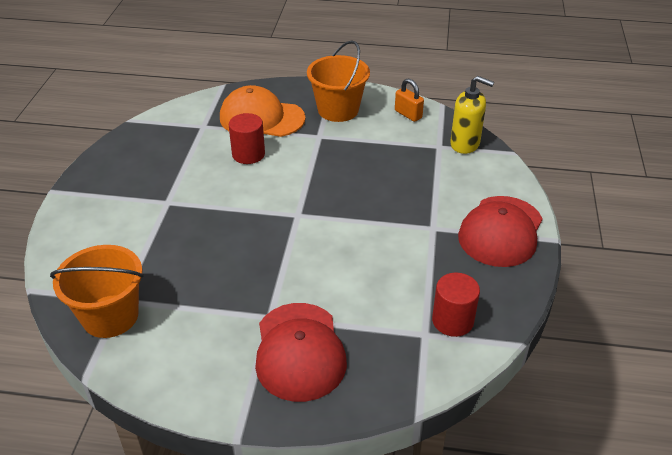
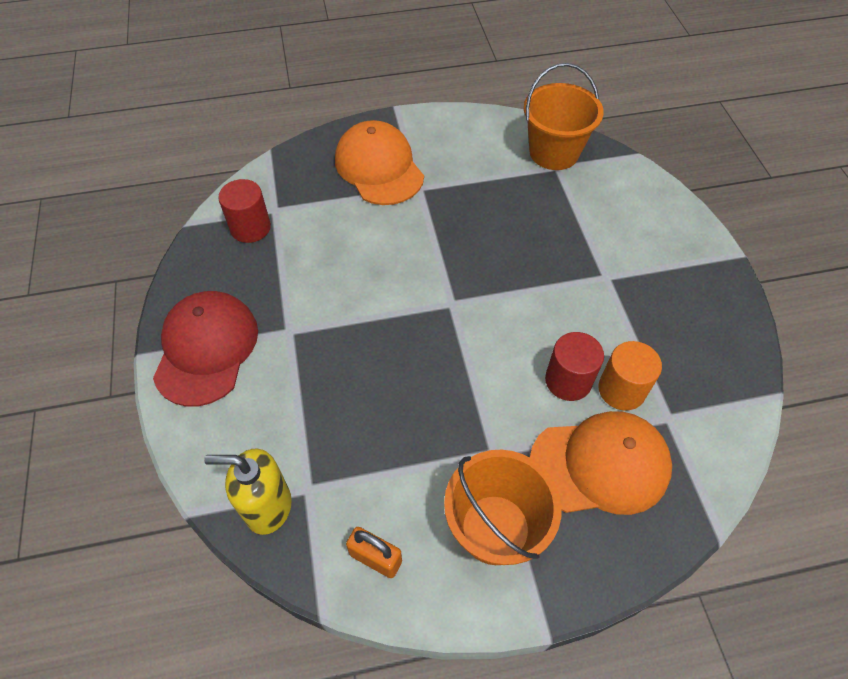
camera: 160 degrees right, 15 degrees up
(219, 143) = (621, 390): none -> orange cylinder
(299, 351) = (379, 167): red cap -> orange cap

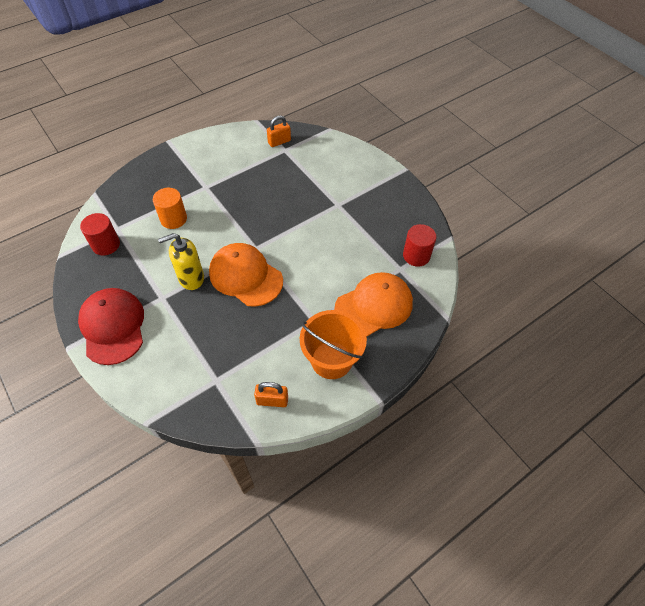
camera: 25 degrees left, 0 degrees up
(268, 507) = (196, 399): yellow soap dispenser -> yellow soap dispenser (191, 278)
(379, 167) = (174, 182): orange cap -> orange cap (245, 276)
(554, 152) = (279, 142): orange bucket -> orange padlock
(568, 380) = (339, 268): red cylinder -> red cylinder (416, 255)
(621, 390) = (370, 263): orange cylinder -> orange cylinder (173, 219)

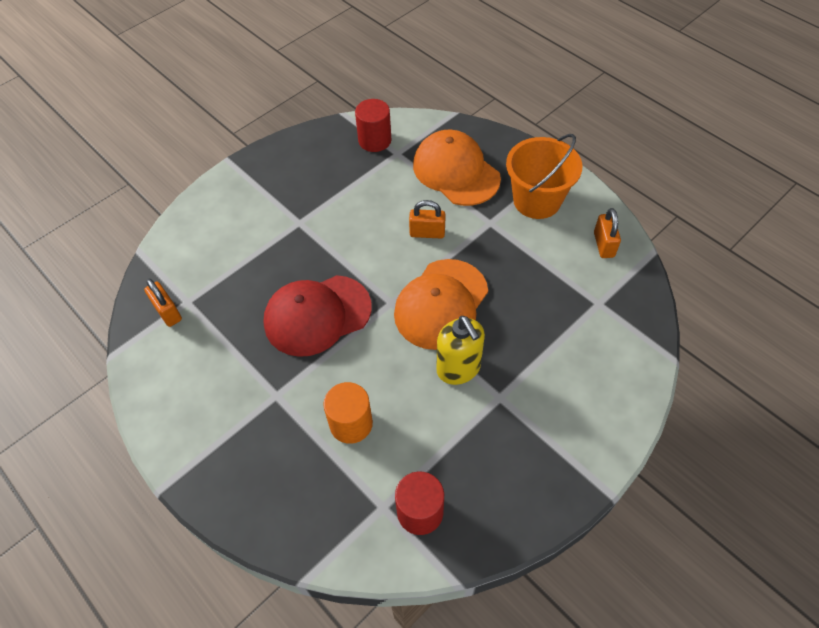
camera: 95 degrees left, 0 degrees up
(113, 326) = (563, 446): red cap -> red cap (317, 315)
(312, 277) = (427, 233): none -> orange padlock

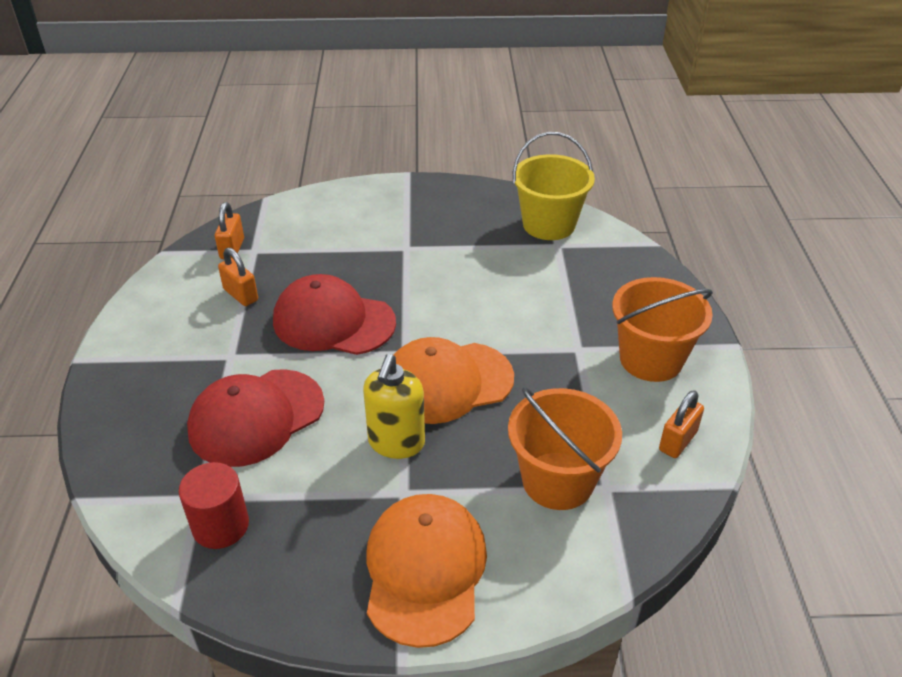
camera: 40 degrees right, 15 degrees down
(351, 423) = (256, 417): orange cylinder -> red cap
(374, 140) = (549, 224): red cylinder -> yellow bucket
(427, 233) = (506, 320): orange padlock -> orange padlock (240, 295)
(456, 171) = (596, 289): orange cap -> orange cap (425, 570)
(571, 319) = (558, 480): none -> orange bucket

